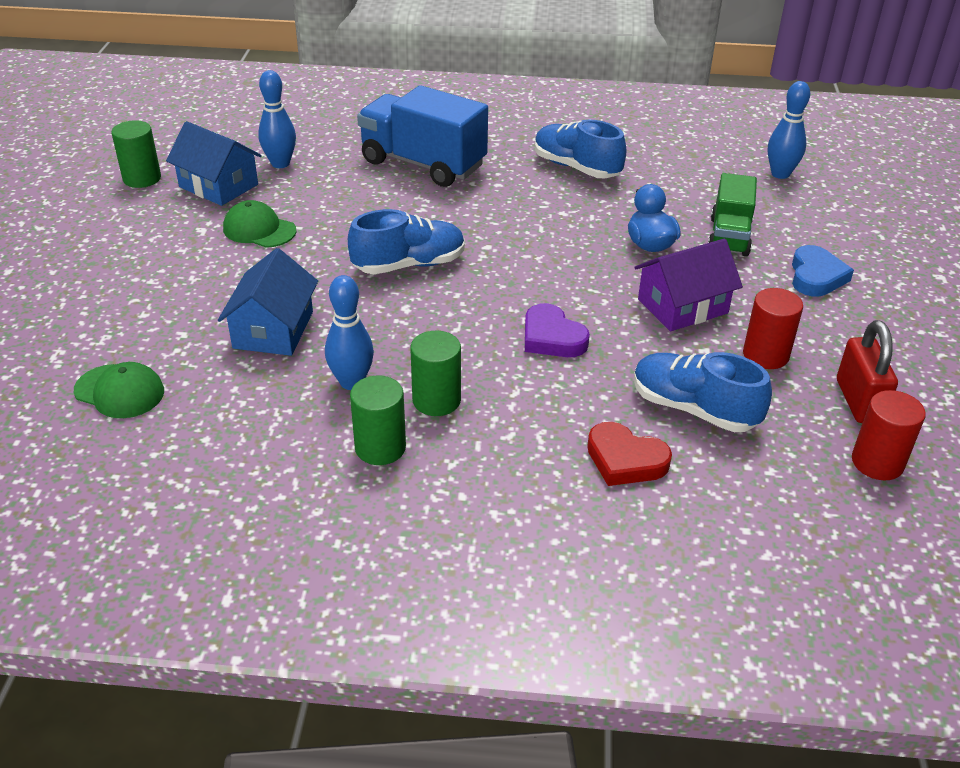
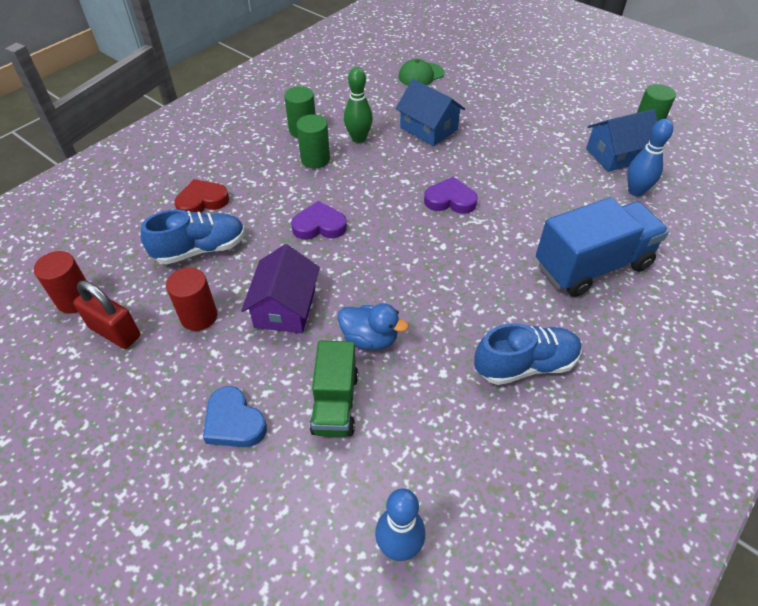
camera: 125 degrees right, 10 degrees up
(259, 230) = (543, 154): green cap -> none
(351, 382) = (358, 138): blue bowling pin -> green bowling pin
(409, 265) = (450, 200): blue shoe -> purple heart
(729, 236) = (335, 403): green truck -> green truck turned 135 degrees counterclockwise

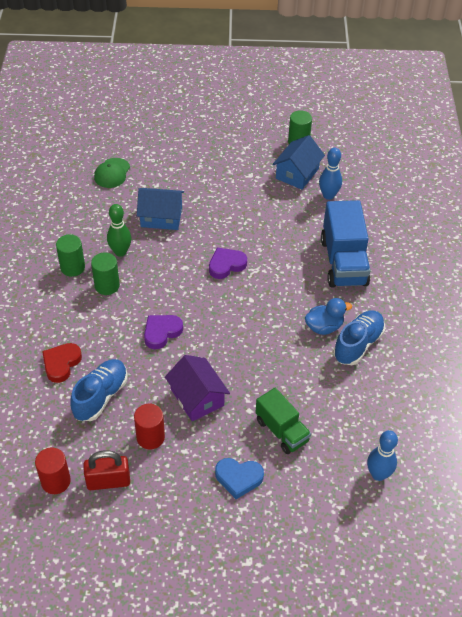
camera: 40 degrees left, 0 degrees up
(370, 339) = (264, 383): blue duck -> blue duck (324, 327)
(592, 266) = (343, 262): blue truck -> blue truck turned 150 degrees clockwise

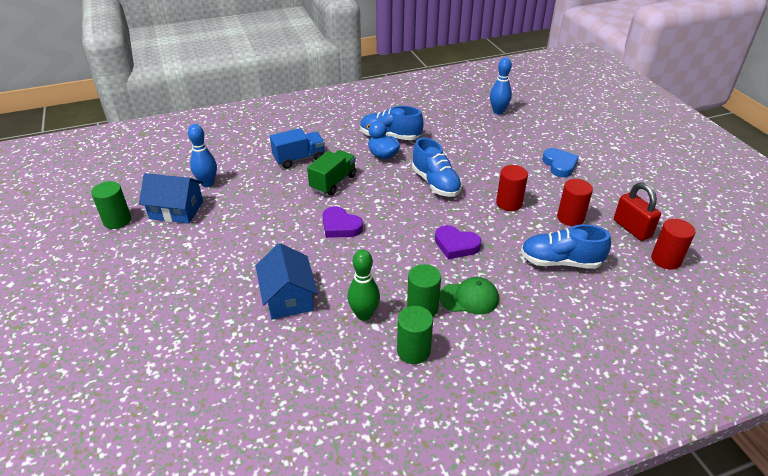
camera: 110 degrees left, 10 degrees down
(61, 364) = (550, 305): red heart -> none
(112, 173) = (217, 378): green cap -> green cap (469, 298)
(197, 397) = (509, 203): purple house -> red cylinder
(256, 352) = (435, 183): none -> blue shoe
(282, 431) = (501, 155): green truck -> green truck (333, 182)
(343, 262) = (299, 159): blue truck -> blue truck, size x0.62

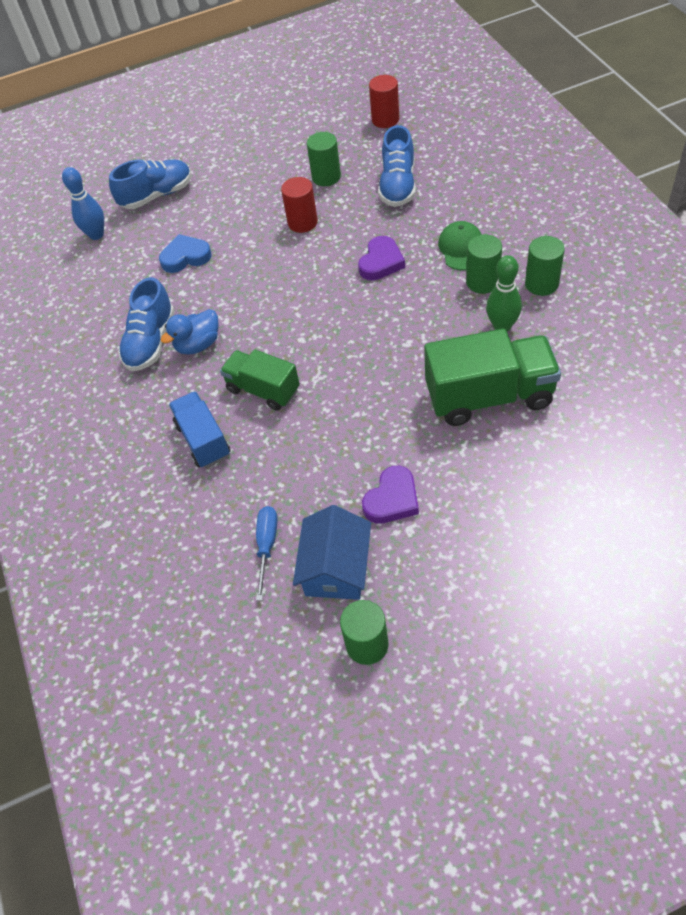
camera: 85 degrees left, 15 degrees up
(207, 183) = (267, 546): blue bowling pin -> blue screwdriver
(288, 297) = (489, 396): blue house -> green truck
(340, 226) = (357, 368): purple heart -> purple heart (392, 499)
(435, 183) = (264, 286): blue shoe -> blue shoe (157, 195)
(559, 165) = (227, 182): blue heart -> blue heart (185, 257)
(570, 218) = (326, 177): red cylinder -> green cylinder
(632, 228) = (340, 137): red padlock -> none

